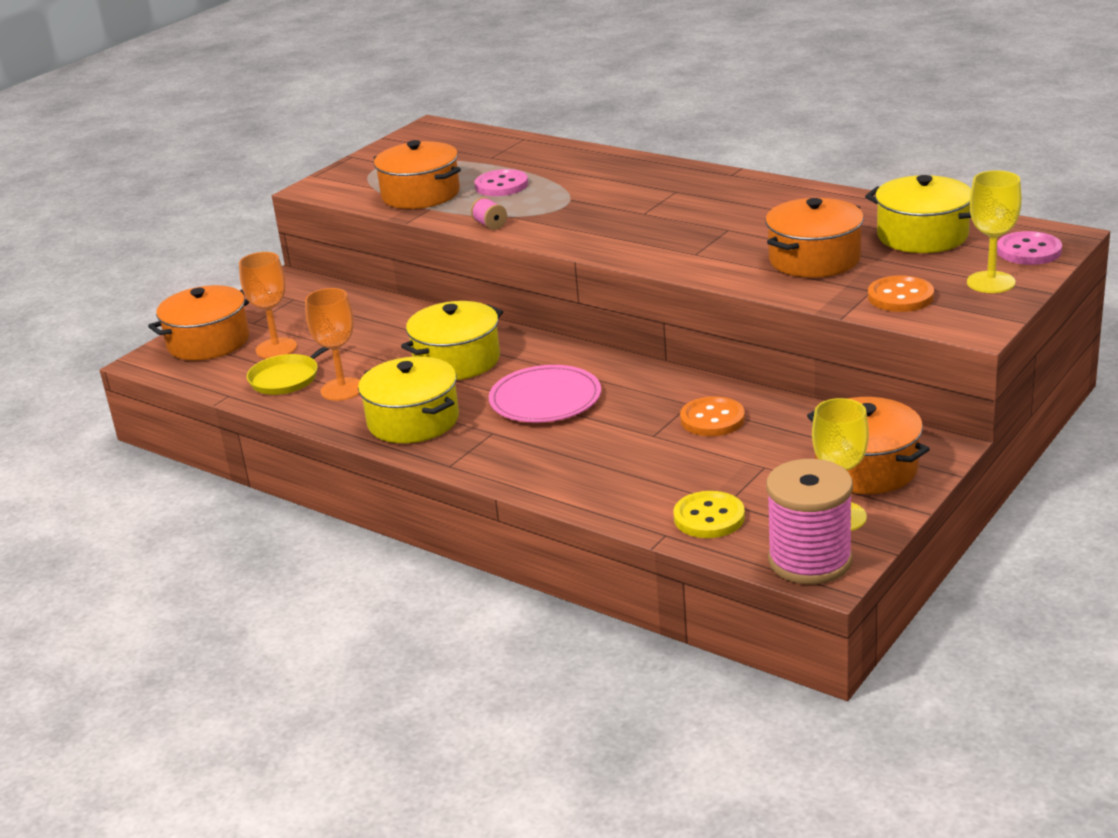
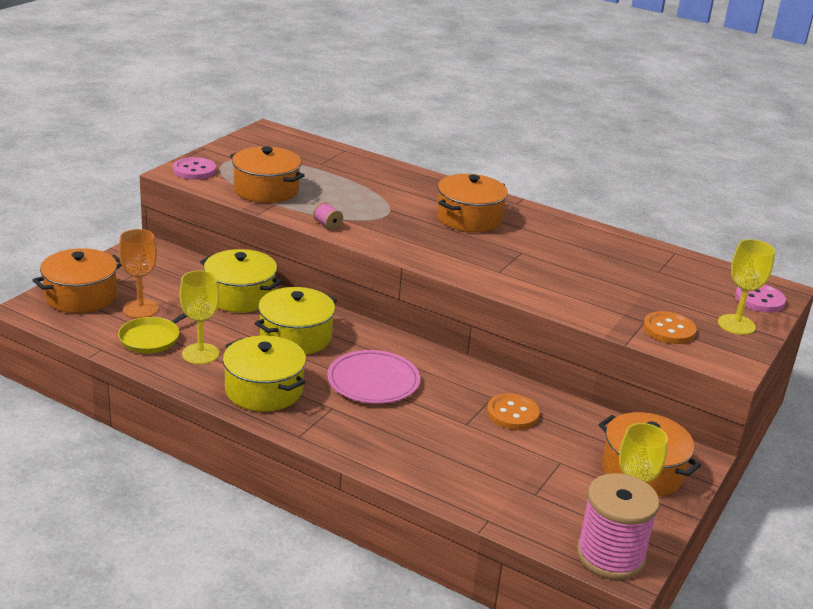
camera: 10 degrees left, 0 degrees up
(342, 389) = (200, 354): orange goblet -> yellow goblet
(501, 185) = (332, 190): pink button -> pink button (194, 170)
(709, 517) = (522, 507): yellow button -> none
(814, 259) = (595, 287): orange pot -> orange pot (469, 218)
(922, 235) = (675, 276): yellow pot -> yellow pot (240, 296)

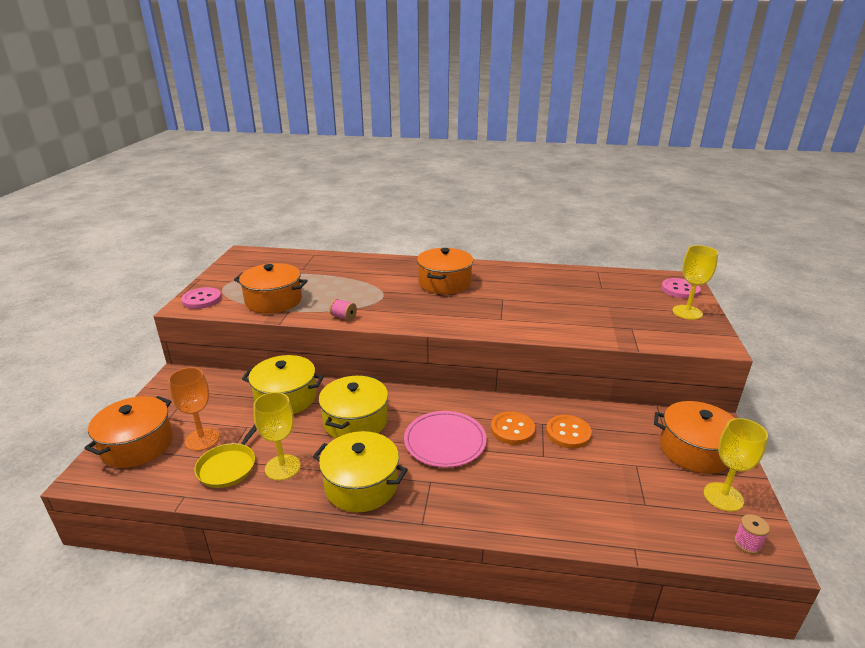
camera: 20 degrees left, 0 degrees up
(610, 556) = (747, 543): pink spool -> pink spool, size x0.41
(669, 330) = (653, 330): orange button -> orange button (512, 429)

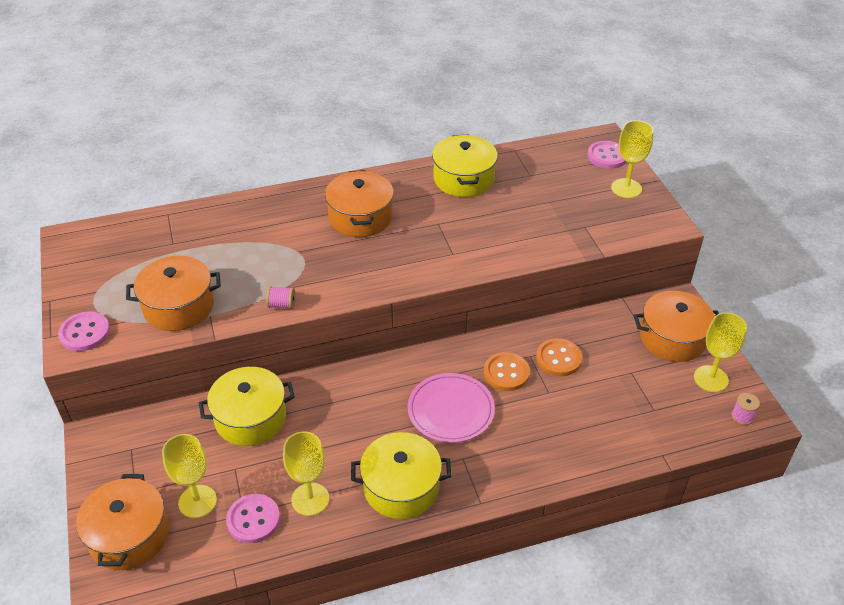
camera: 25 degrees left, 15 degrees up
(202, 439) = (197, 501): orange goblet -> yellow goblet
(229, 466) = (253, 520): yellow pan -> pink button
(355, 421) = (347, 419): yellow pot -> yellow pot (463, 179)

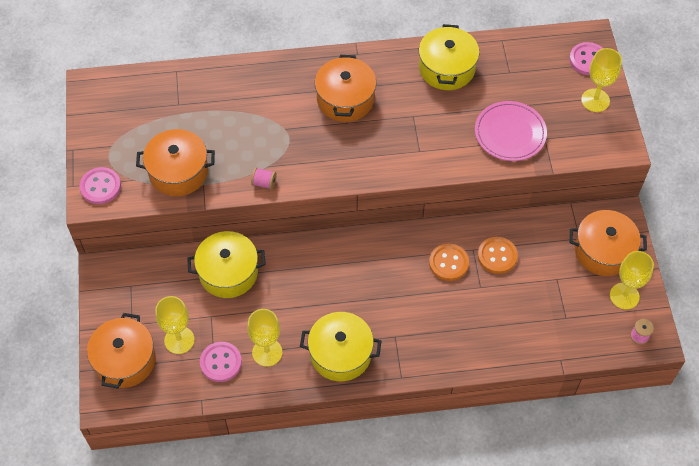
camera: 10 degrees right, 15 degrees up
(451, 410) = (394, 291): pink plate -> pink plate (510, 133)

